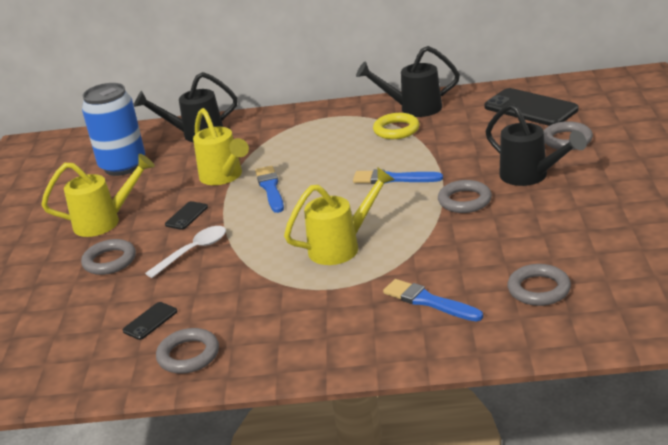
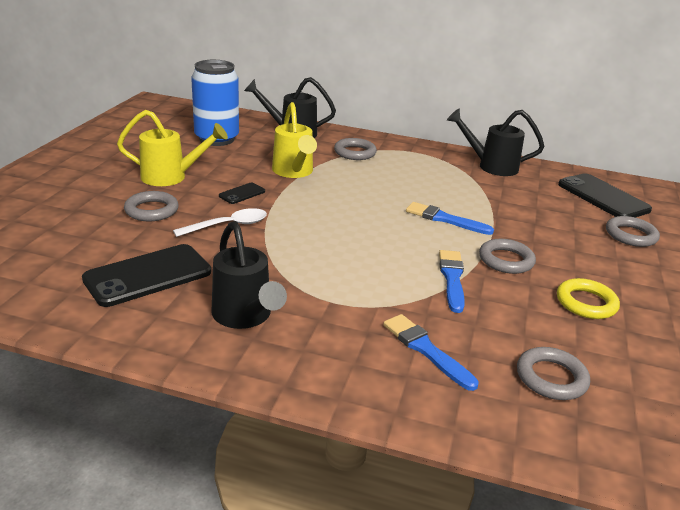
camera: 10 degrees right, 0 degrees up
(150, 321) = (148, 275): black phone -> black phone, size x2.09
(188, 355) = (159, 321): grey ring -> grey ring (355, 152)
(270, 188) = (328, 193): blue brush -> blue brush (452, 278)
(342, 246) = (366, 265): yellow watering can -> none
(396, 130) = (467, 179): yellow ring -> yellow ring (586, 303)
(531, 176) = (582, 258): black watering can -> black watering can (245, 317)

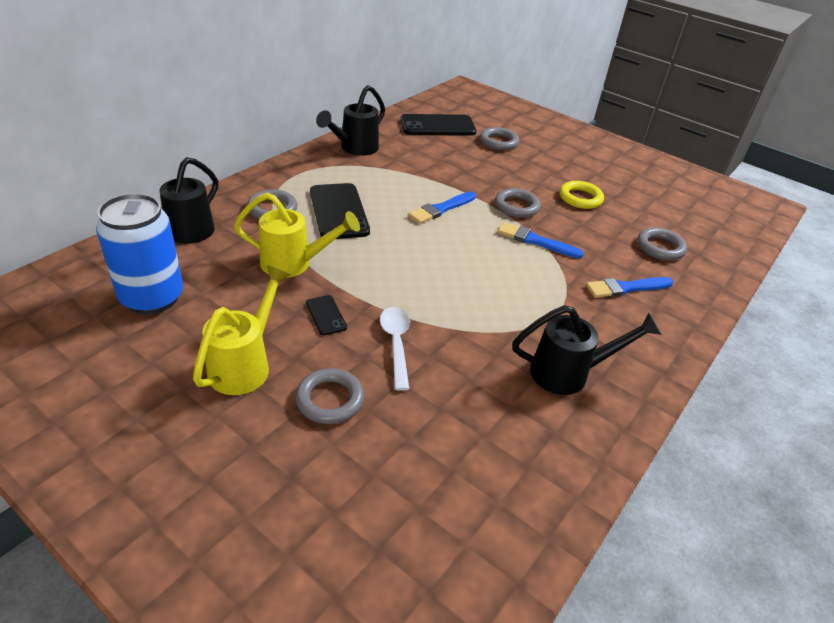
camera: 70 degrees left, 10 degrees up
(148, 275) = (480, 429): black phone -> black phone (339, 211)

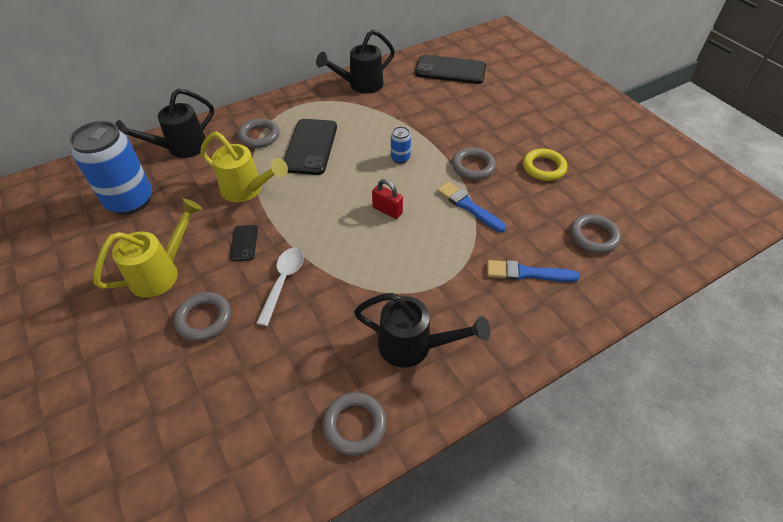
camera: 25 degrees right, 10 degrees up
(441, 209) = (400, 158): blue brush -> blue can
(460, 257) = (387, 210): none -> red padlock
(498, 142) = (499, 94): grey ring -> grey ring (354, 425)

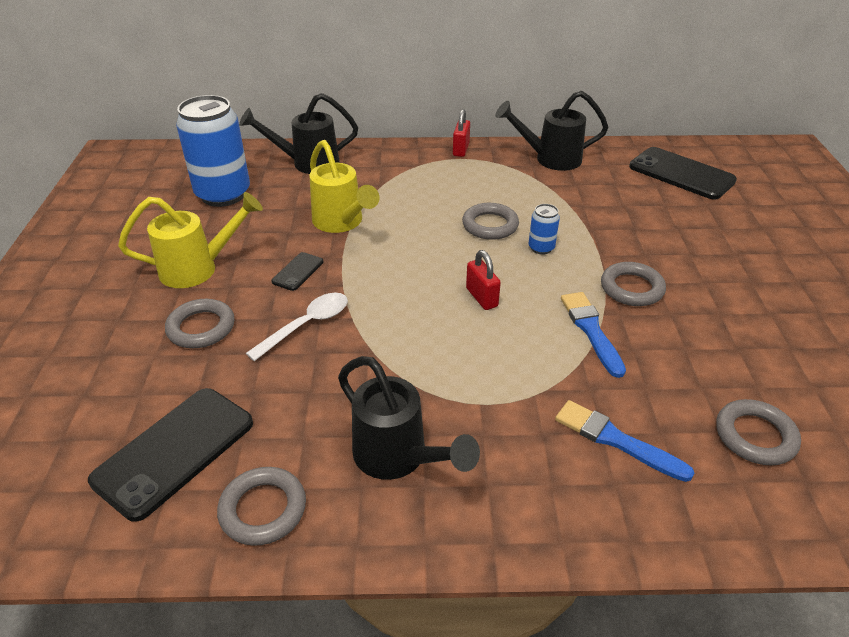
camera: 30 degrees right, 10 degrees down
(259, 136) = (395, 176): grey ring -> grey ring (490, 225)
(292, 97) = (461, 149): none -> red padlock
(310, 147) = (443, 203): black phone -> black phone (174, 451)
(543, 167) = (737, 323): yellow ring -> none

